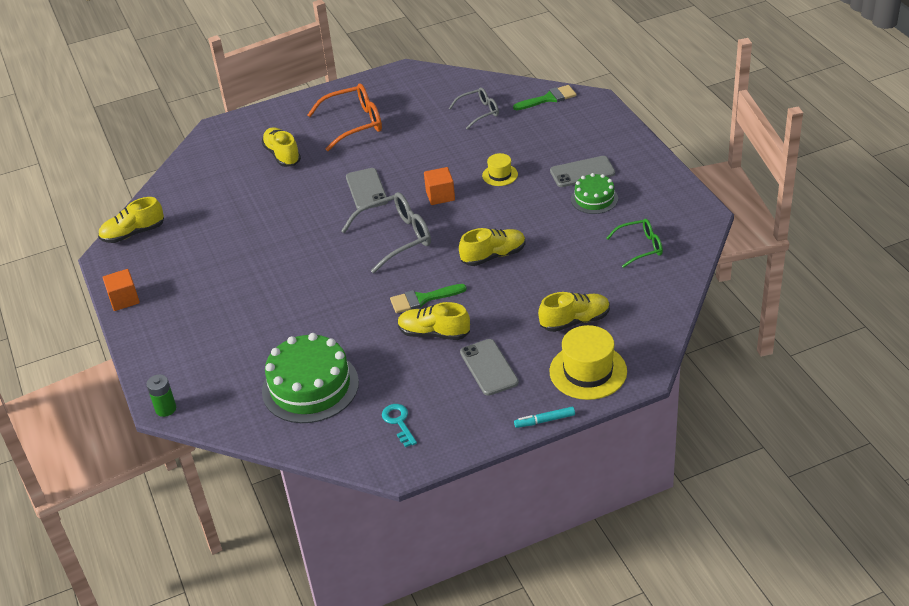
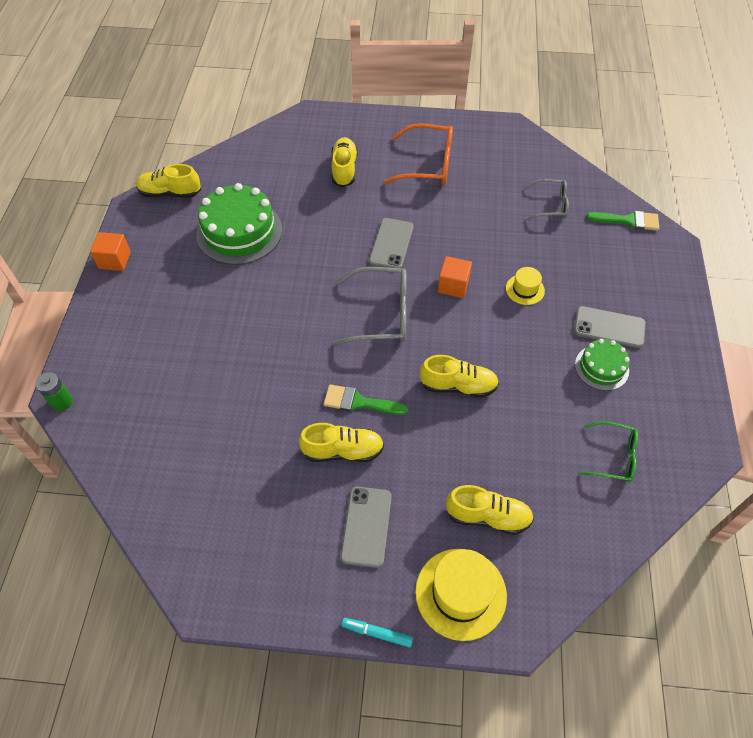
camera: 25 degrees right, 15 degrees up
(310, 387) = (193, 450): green cake -> green cake (239, 232)
(398, 422) = (240, 544): turquoise key -> none
(434, 333) = (343, 451): yellow shoe -> yellow shoe turned 135 degrees clockwise

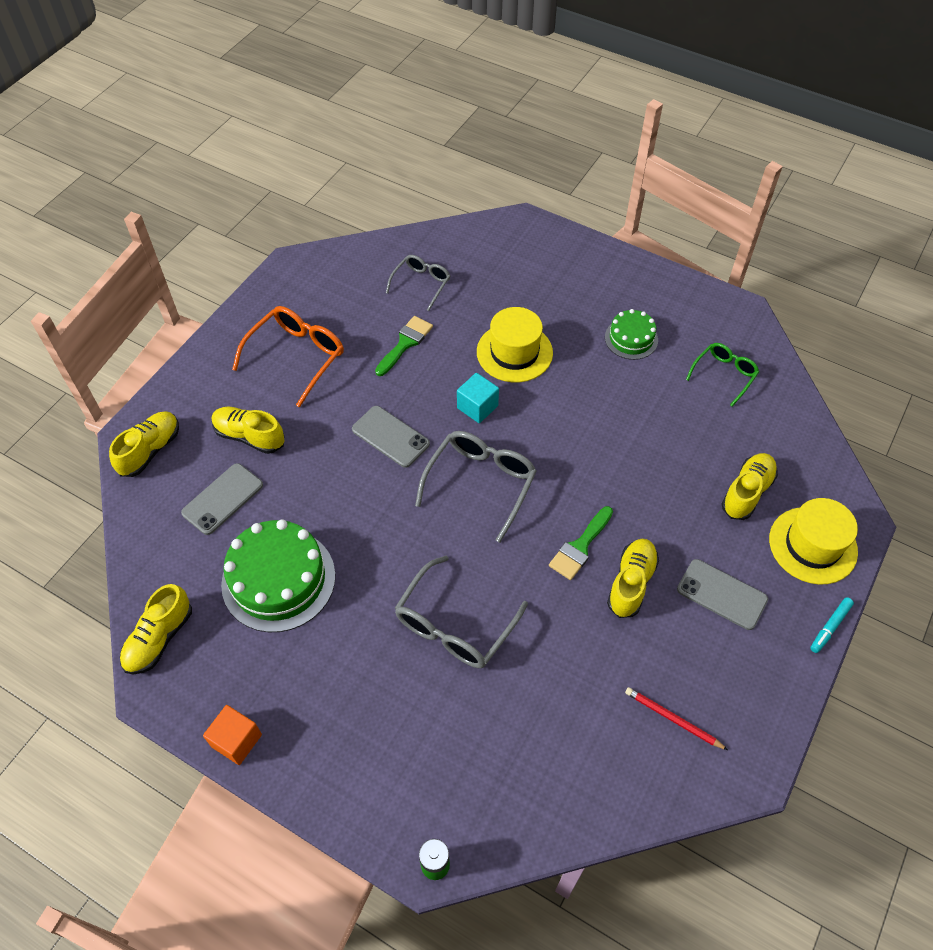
camera: 65 degrees left, 0 degrees up
(229, 523) = (673, 719): none -> red pencil
(250, 344) = (455, 624): none -> grey glasses
(453, 285) = (477, 407): orange cube -> turquoise cube
(458, 386) = (600, 455): yellow shoe -> yellow shoe (150, 450)
(525, 289) = (514, 352): yellow hat -> yellow hat, size x1.82
(609, 327) = (591, 312): grey phone -> grey phone (223, 499)
(628, 221) = (477, 238): green brush -> green brush (405, 343)

